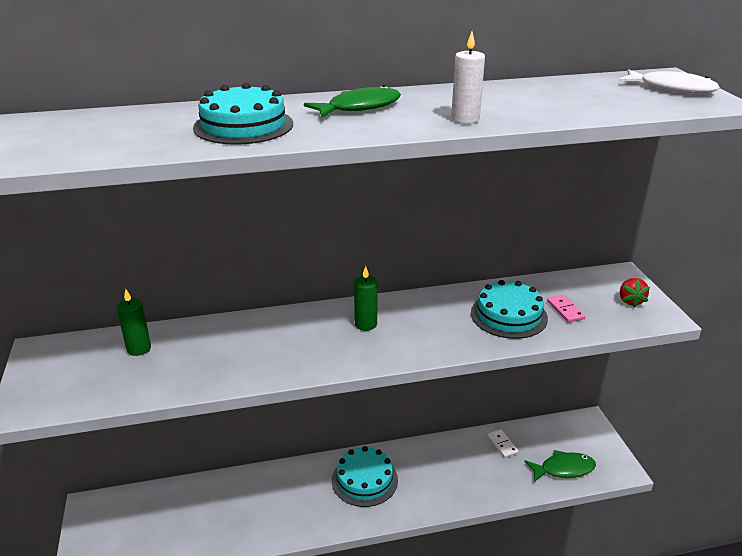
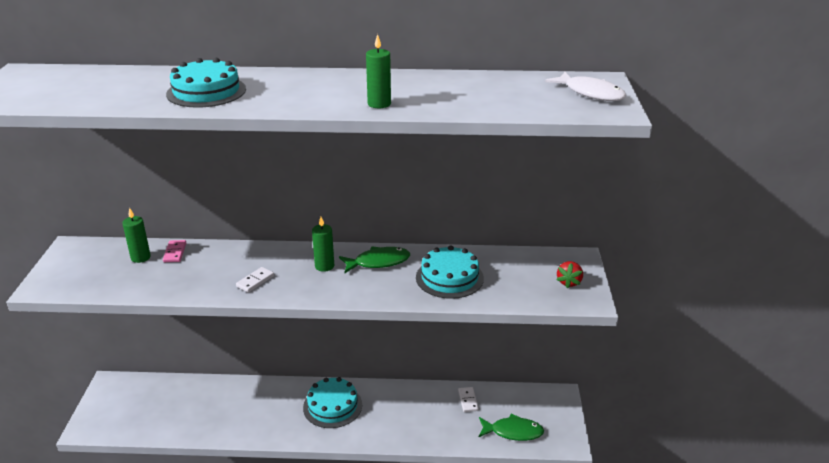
camera: 15 degrees right, 0 degrees up
(296, 354) = (255, 281): none -> white domino
(359, 107) = (307, 84): green fish -> green fish (378, 262)
(465, 119) = (379, 104): white candle -> green candle
(565, 310) = (503, 281): pink domino -> pink domino (175, 252)

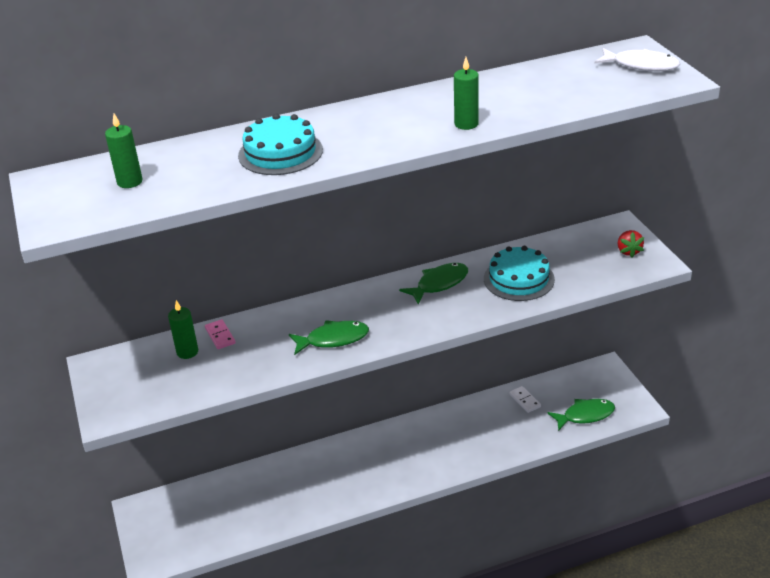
camera: 20 degrees left, 5 degrees up
(255, 281) = (333, 339): white domino -> green fish
(324, 266) = (389, 303): green candle -> green candle (130, 182)
(332, 406) = (397, 450): turquoise cake -> none

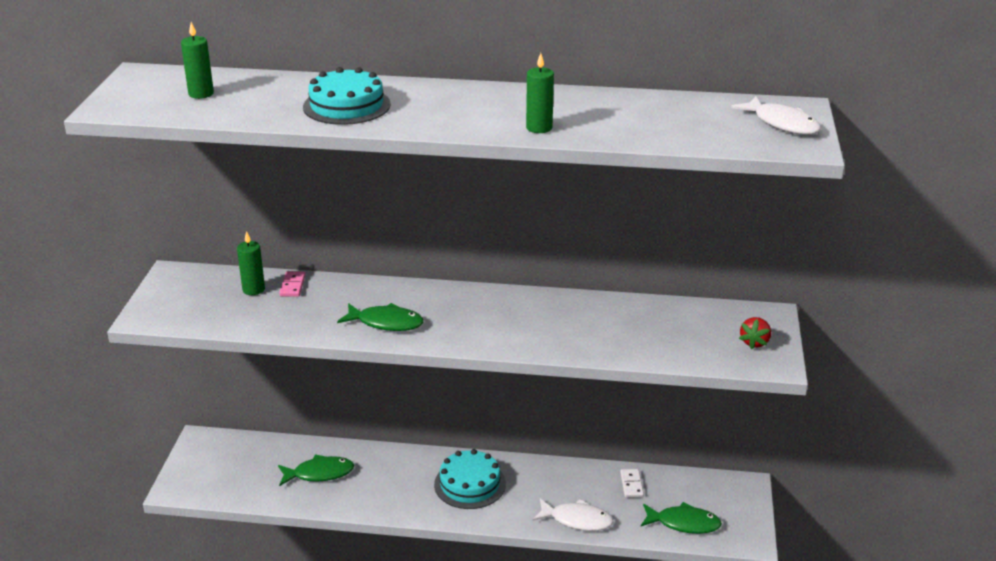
camera: 25 degrees right, 5 degrees down
(439, 284) = (530, 308): green fish -> green fish (319, 473)
(507, 446) = (577, 520): none -> white fish
(519, 279) = (613, 330): turquoise cake -> turquoise cake (470, 484)

